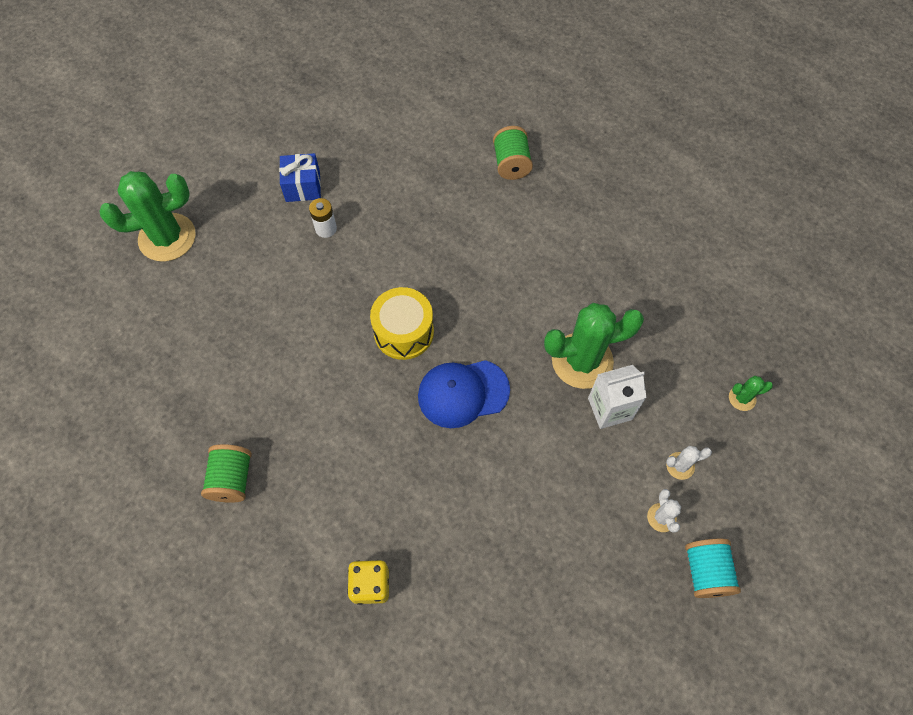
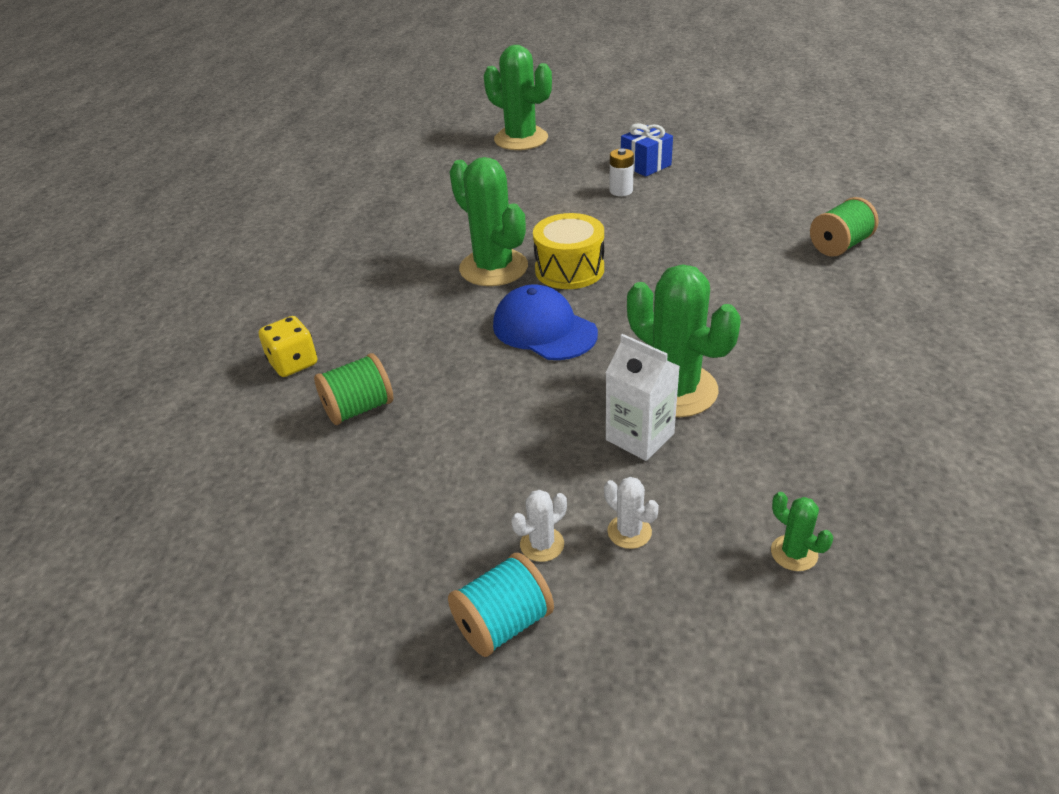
camera: 60 degrees right, 25 degrees down
(232, 479) = (339, 253): green spool -> green spool (359, 408)
(358, 379) = (493, 268): none -> green cactus

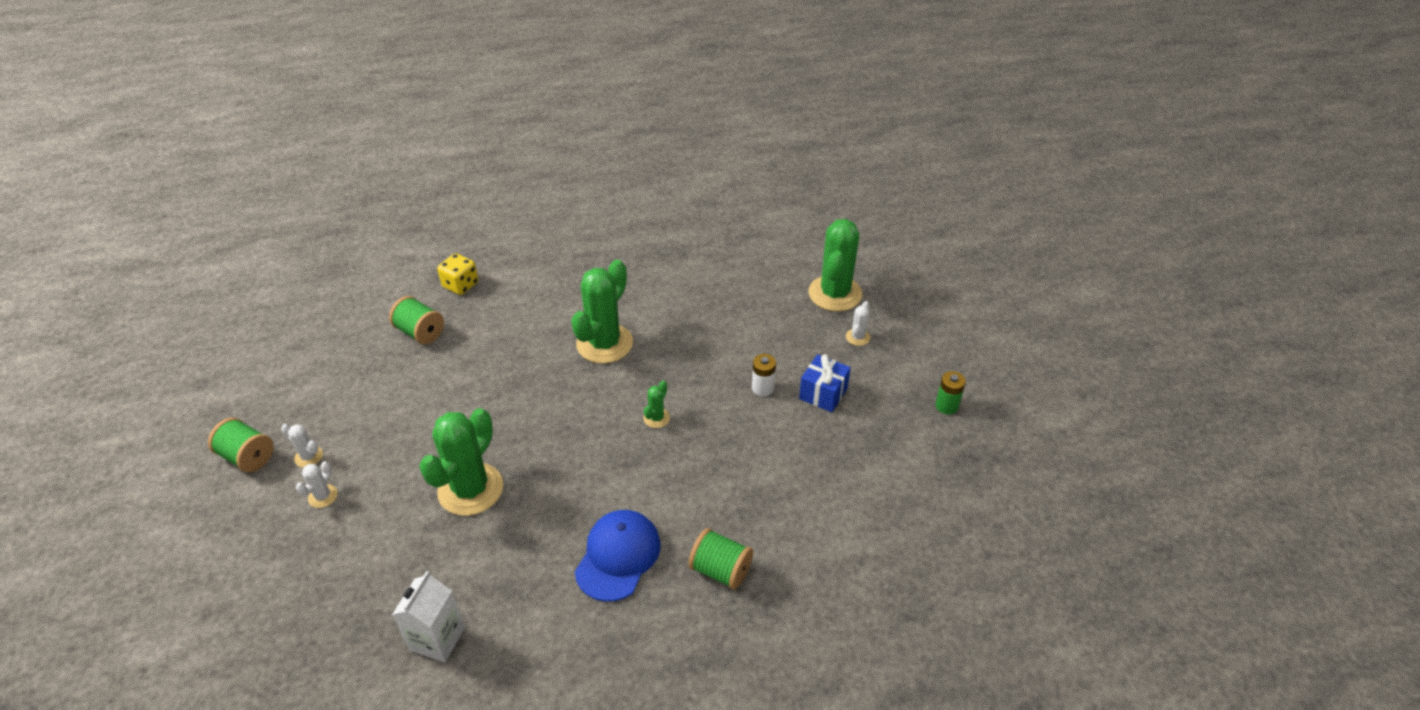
camera: 65 degrees right, 5 degrees up
(503, 624) = (248, 457): turquoise spool -> green spool
(544, 329) = (529, 396): blue cap -> blue cap (618, 556)
(569, 269) = (616, 388): yellow drum -> none
(585, 139) = (857, 337): none -> white cactus
(640, 437) = (414, 481): white carton -> white carton (437, 638)
(690, 120) = (946, 406): none -> green battery
(794, 553) = (311, 586): green cactus -> green cactus (656, 418)

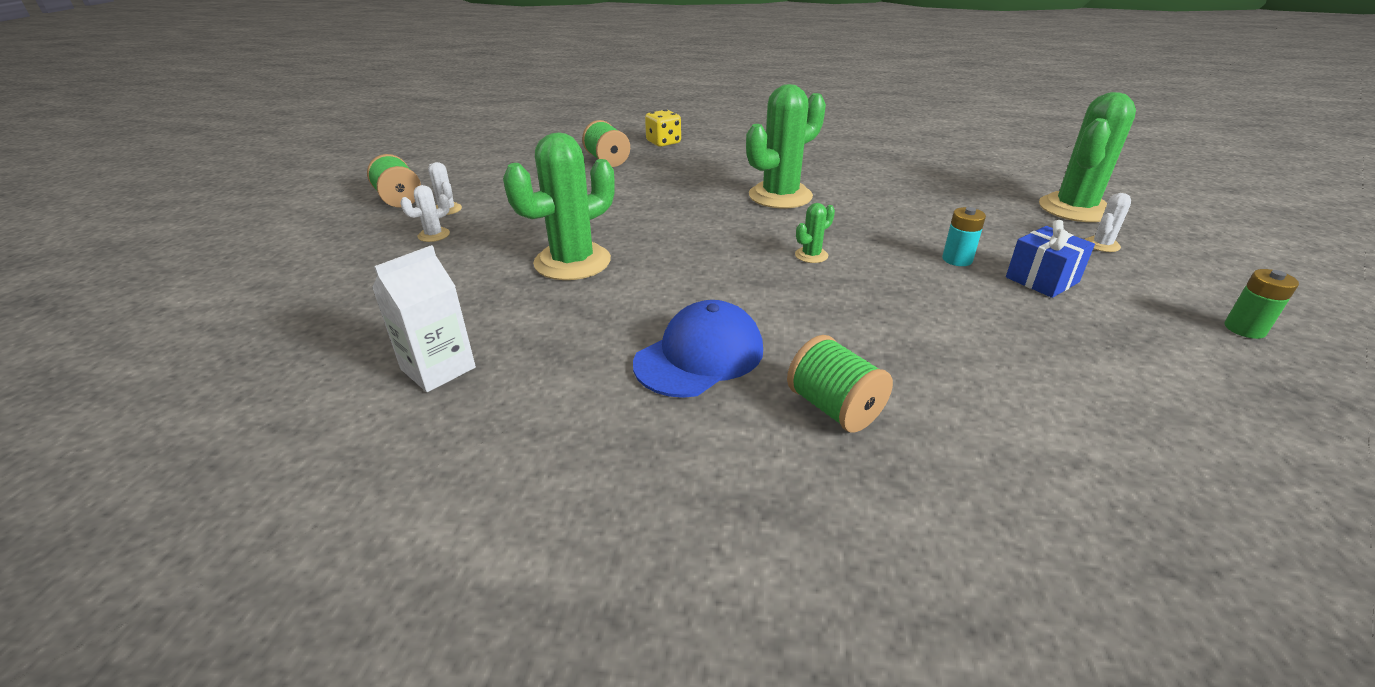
camera: 25 degrees right, 10 degrees down
(763, 388) = (957, 259): white battery -> turquoise battery

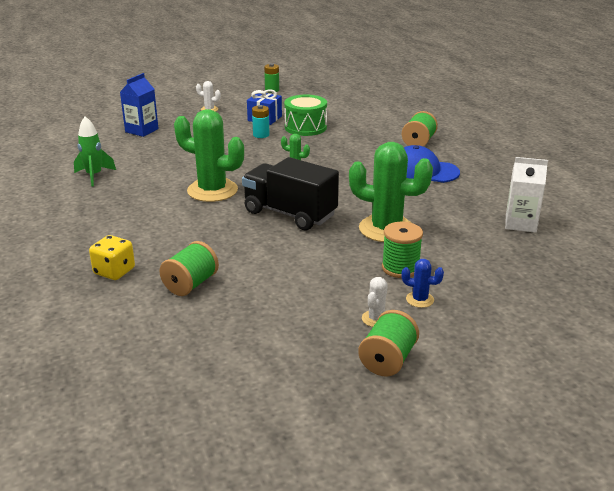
camera: 120 degrees left, 5 degrees down
(434, 235) = (420, 299): white cactus -> blue cactus
(492, 243) = (400, 268): none -> green spool
(677, 220) = (290, 214): none -> black truck
(868, 154) = (94, 176): none -> green rocket
(980, 305) = (305, 127): none -> green drum
(1009, 190) = (141, 130): none -> blue carton
(1074, 209) = (161, 115): green cactus -> none

